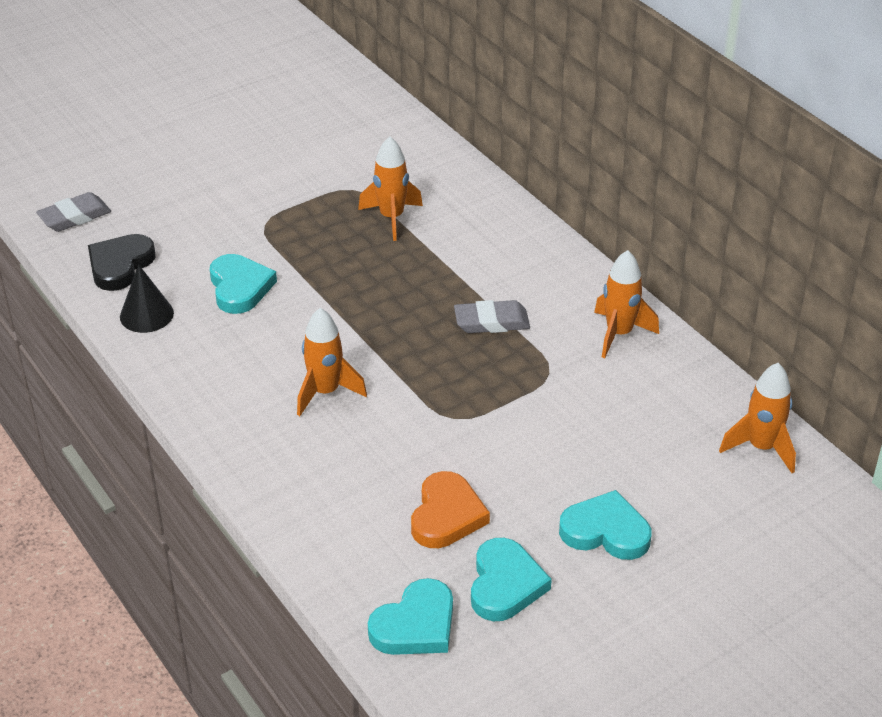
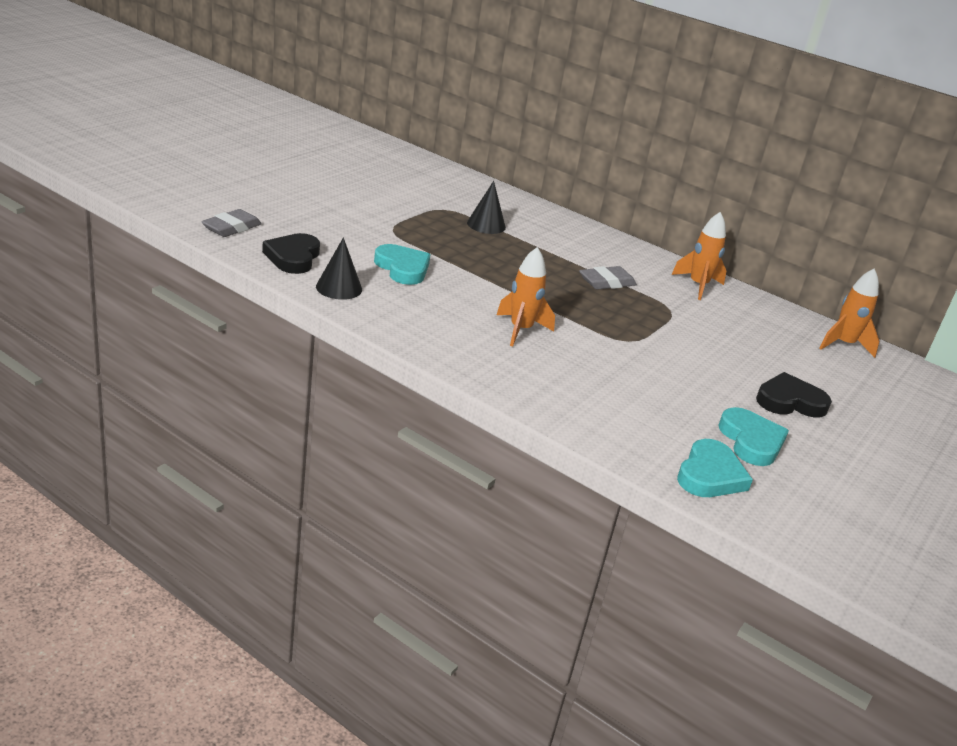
camera: 25 degrees left, 10 degrees down
(391, 218) = (486, 225): orange rocket -> black cone
(446, 515) = (673, 401): orange heart -> none
(605, 531) = (790, 401): turquoise heart -> black heart

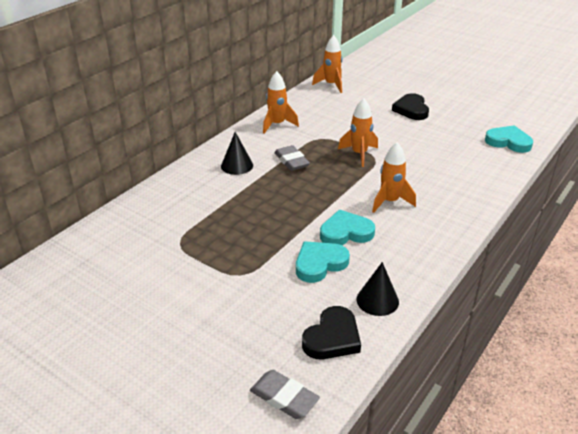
camera: 85 degrees left, 5 degrees up
(293, 257) = (332, 338): black heart -> black heart turned 60 degrees counterclockwise
(486, 225) = (208, 217): black cone -> black cone (237, 165)
(634, 330) = (359, 154): none -> orange rocket
(751, 441) = (464, 126): turquoise heart -> turquoise heart (346, 232)

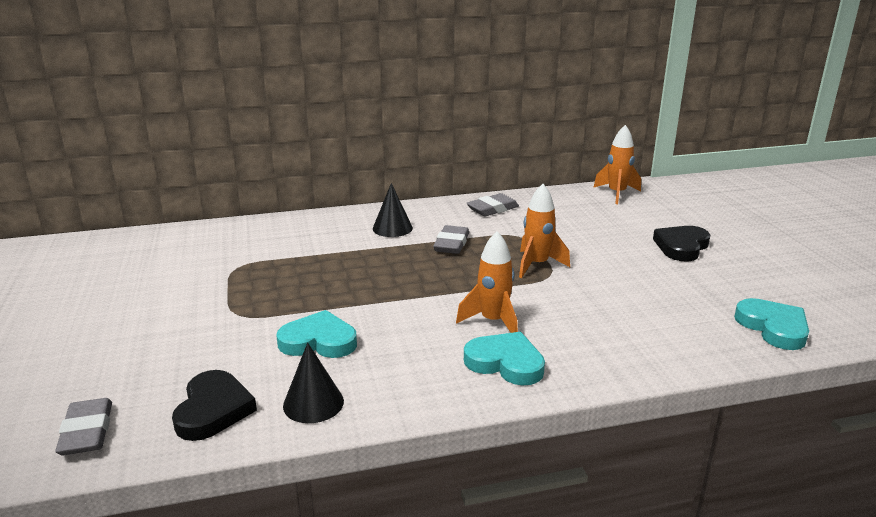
camera: 40 degrees right, 10 degrees down
(277, 124) = (492, 209): orange rocket -> grey eraser
(332, 338) = (213, 410): black heart -> black heart turned 75 degrees counterclockwise
(346, 232) = (394, 327): turquoise heart -> turquoise heart (505, 363)

